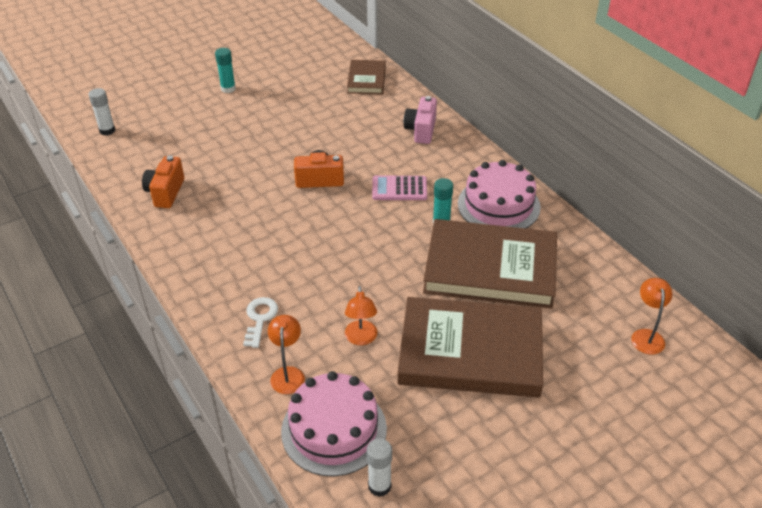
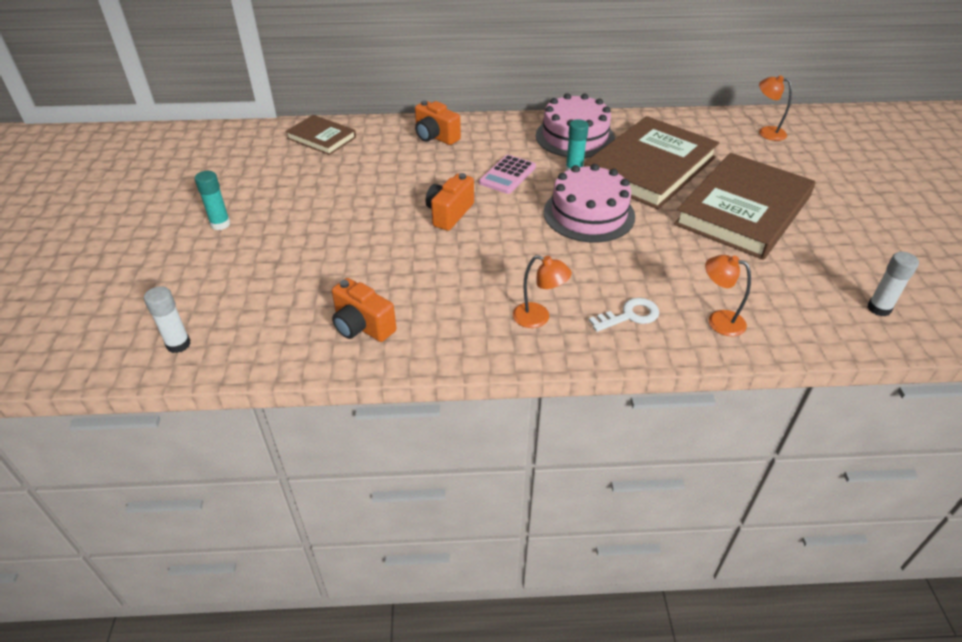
camera: 60 degrees left, 0 degrees up
(260, 319) = (629, 315): white key -> white key turned 120 degrees clockwise
(334, 429) = (803, 314): pink cake -> pink cake (589, 214)
(361, 339) = (695, 261): orange lamp -> orange lamp (538, 318)
(421, 130) = (435, 137): pink camera -> orange camera

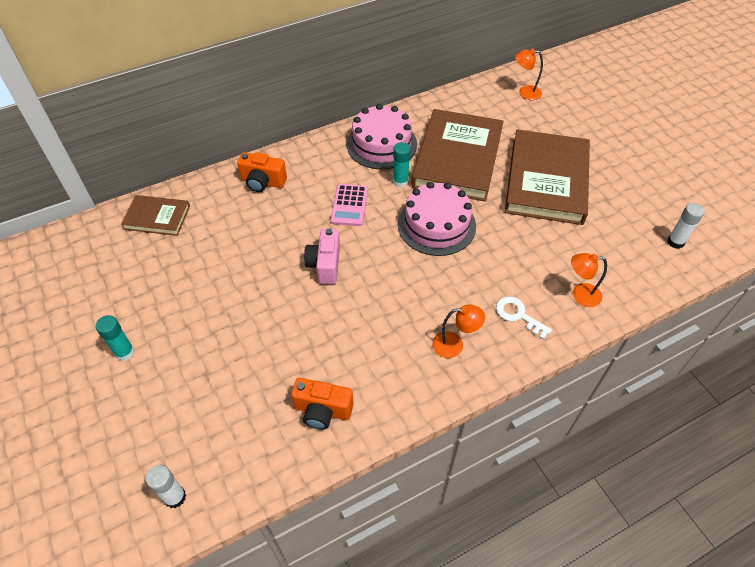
camera: 25 degrees left, 10 degrees up
(449, 214) = (325, 265): orange camera -> pink camera
(629, 315) = (518, 315): white key -> white key turned 90 degrees counterclockwise

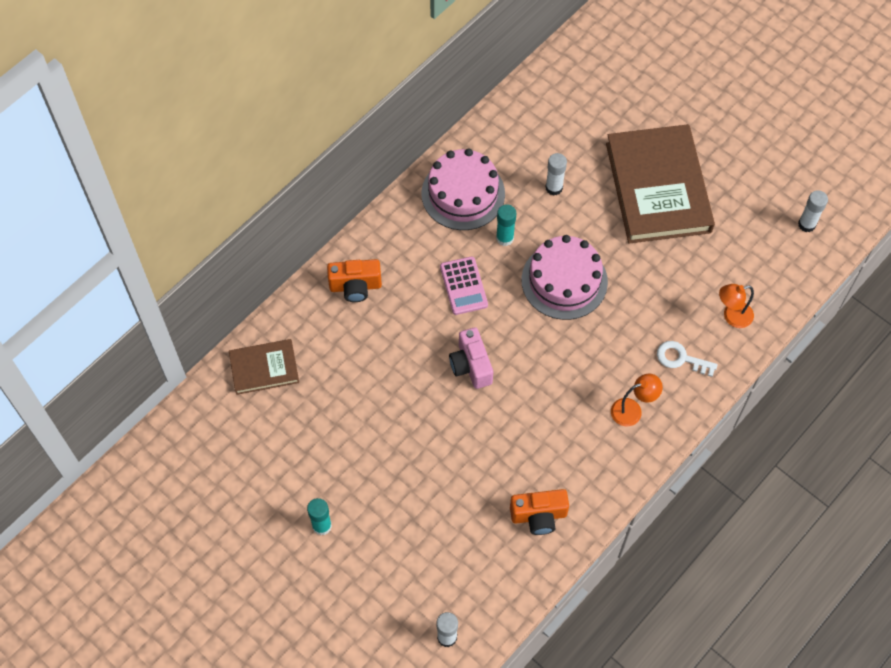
camera: 20 degrees left, 10 degrees up
(457, 159) = (554, 188): brown book -> white glue stick
(525, 92) = (595, 68): orange lamp -> none

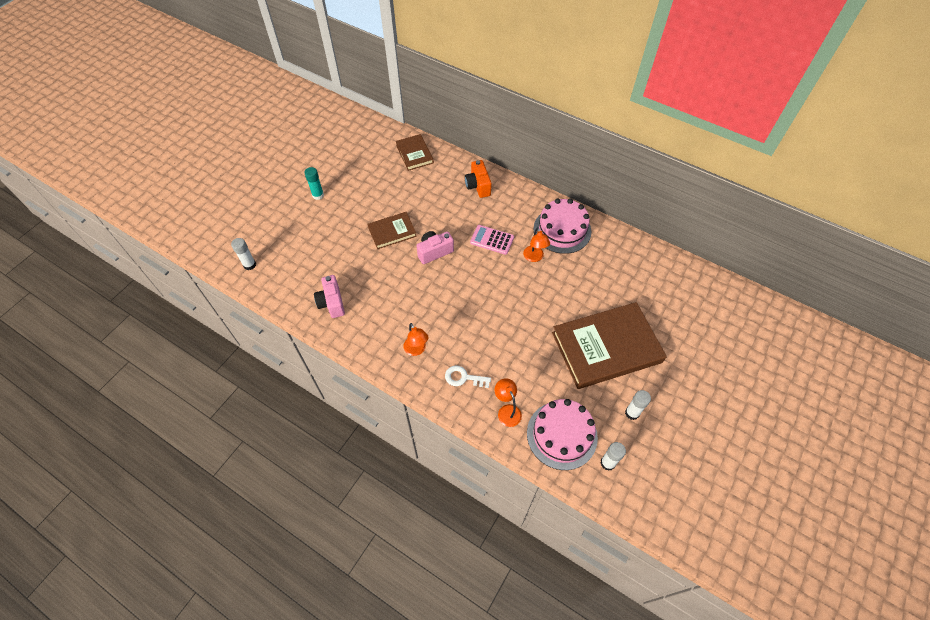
camera: 80 degrees right, 5 degrees down
(421, 420) = (392, 232): none -> brown book
(463, 286) = (492, 240): pink calculator -> pink calculator turned 45 degrees clockwise
(505, 238) = (534, 257): turquoise glue stick -> orange lamp
(539, 516) = (332, 303): orange camera -> pink camera
(554, 188) = (584, 281): white glue stick -> white glue stick (632, 413)
(564, 281) = (510, 296): pink cake -> pink cake (562, 435)
(681, 358) = (463, 378): white key -> white key turned 90 degrees counterclockwise

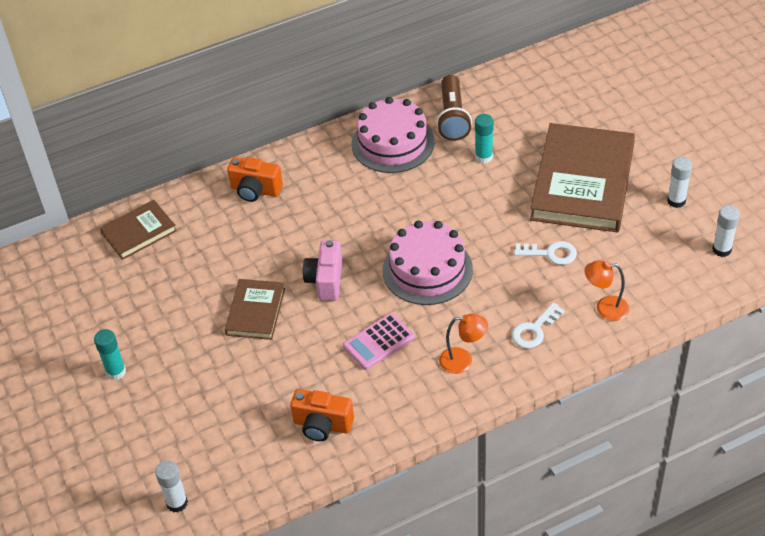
camera: 55 degrees left, 10 degrees down
(332, 303) = (322, 425): pink camera -> orange camera
(414, 154) = (139, 232): brown book -> brown book turned 45 degrees counterclockwise
(492, 240) = (354, 215): pink calculator -> pink calculator (378, 342)
(532, 357) = (550, 253): none -> white key
(534, 257) = (413, 187): orange lamp -> none
(562, 435) = (665, 273): pink cake -> pink cake (427, 269)
(586, 282) = (483, 157): none -> turquoise glue stick
(607, 249) = (452, 117): none -> brown flashlight

